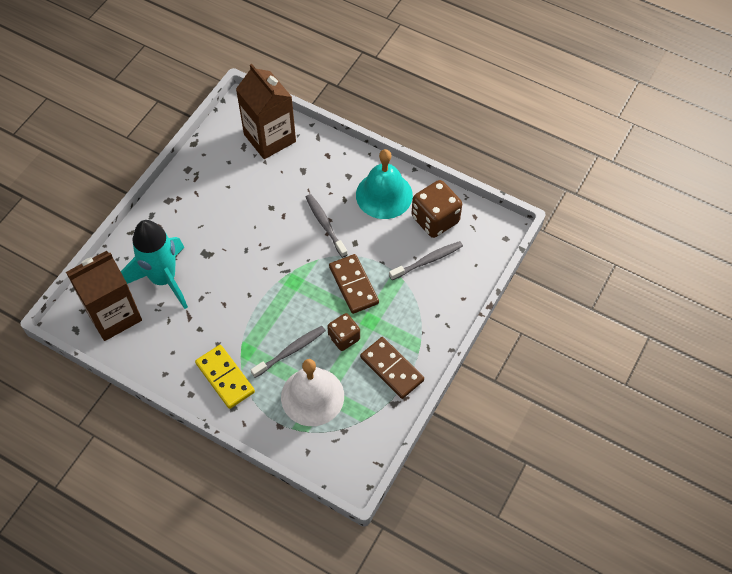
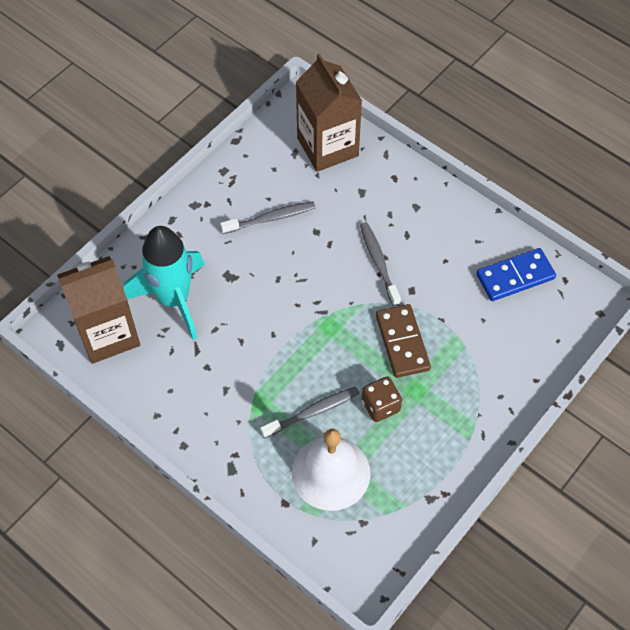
camera: 10 degrees right, 0 degrees up
(225, 377) = (228, 432): yellow domino -> none
(384, 195) = (456, 236): turquoise bell -> none
(392, 369) = (434, 454): brown domino -> none
(427, 260) = (498, 326): grey toothbrush -> grey toothbrush (271, 218)
(435, 219) = (515, 276): brown dice -> blue domino

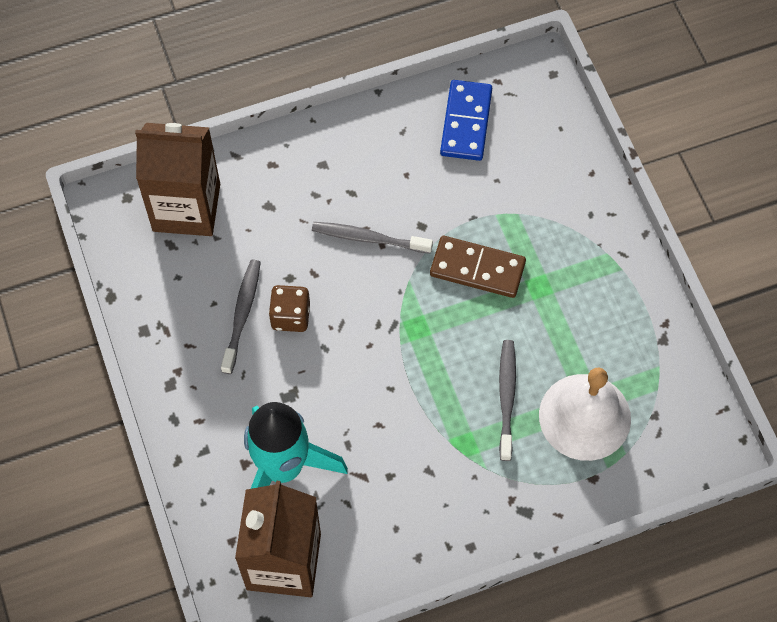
camera: 60 degrees left, 5 degrees up
(380, 406) = (537, 329): brown dice -> brown dice (290, 316)

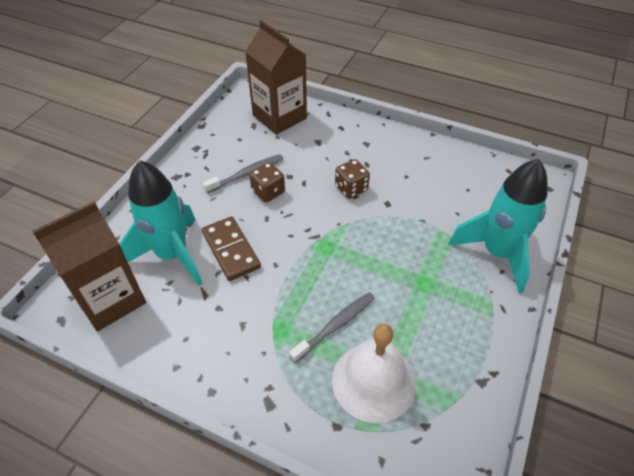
camera: 45 degrees right, 15 degrees down
(368, 238) = (351, 188): grey toothbrush -> brown dice
(466, 122) = (468, 176): blue domino -> none
(477, 268) = (396, 246): brown domino -> brown domino (231, 250)
(571, 198) = (497, 253): none -> turquoise rocket

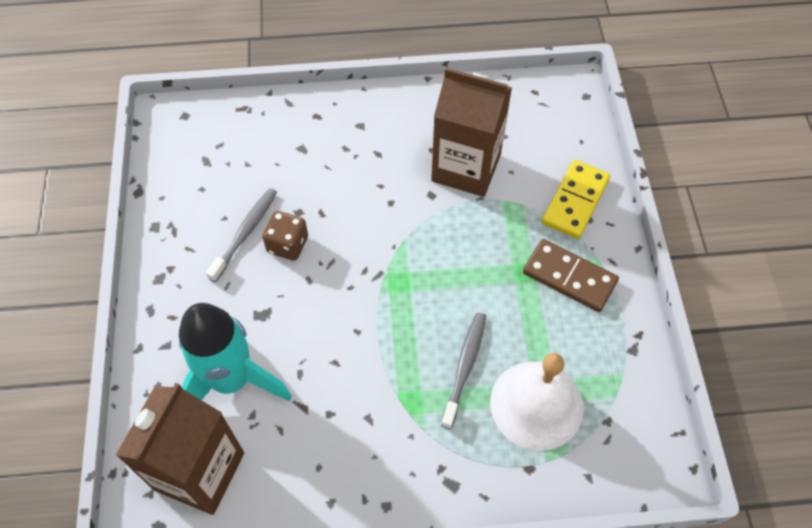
camera: 30 degrees left, 10 degrees up
(231, 250) = (295, 339): brown domino -> brown domino (569, 277)
(279, 117) = (231, 134): brown carton -> brown carton (466, 168)
(351, 188) = (380, 194): brown dice -> none
(497, 253) = (575, 201): turquoise rocket -> yellow domino

